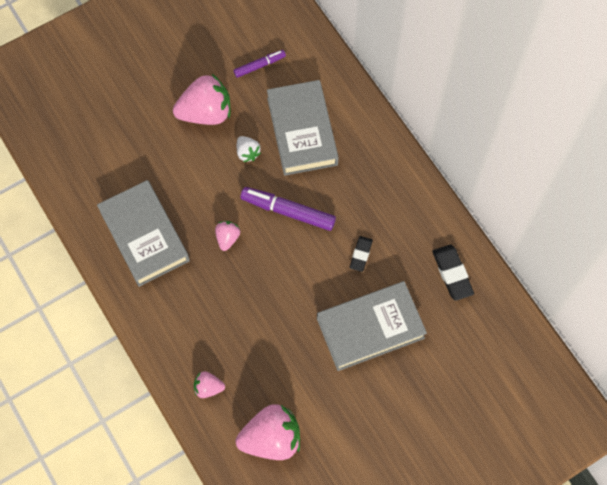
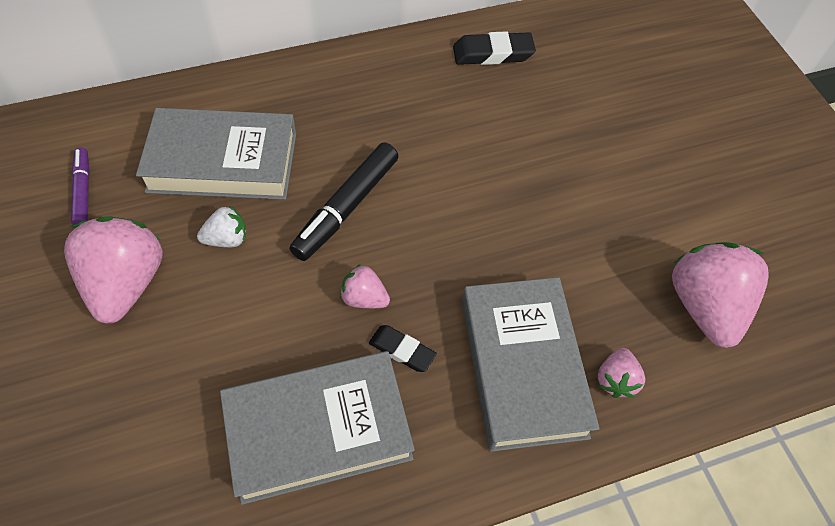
camera: 80 degrees left, 10 degrees down
(288, 211) = (346, 207): purple marker -> black marker
(360, 254) = (441, 138): black eraser -> black eraser (402, 350)
(370, 328) = (551, 151): grey book -> grey book (522, 367)

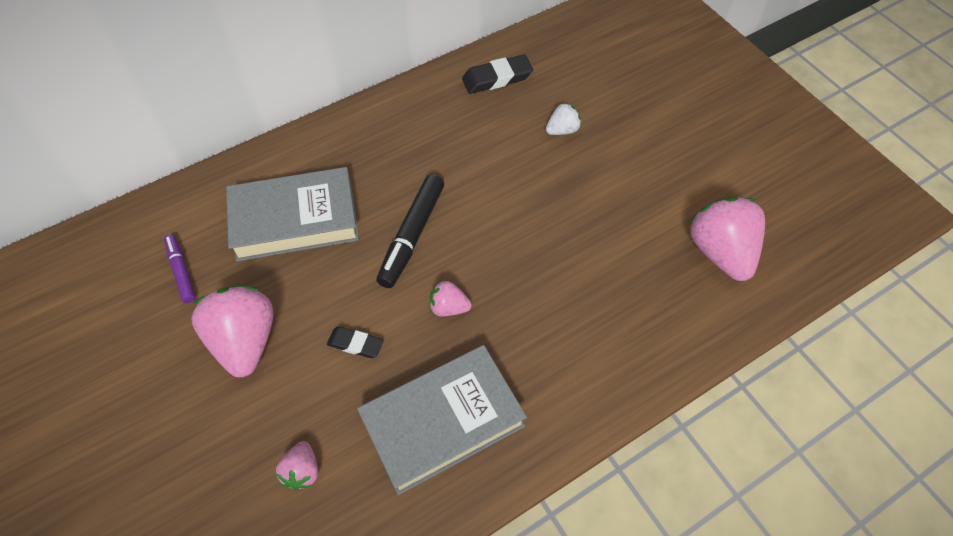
camera: 10 degrees left, 0 degrees up
(227, 239) = (319, 284): white strawberry -> white strawberry (562, 130)
(402, 350) = (491, 342): black eraser -> black eraser (355, 344)
(522, 367) = (591, 333): grey book -> none
(615, 380) = (666, 326): pink strawberry -> pink strawberry (302, 471)

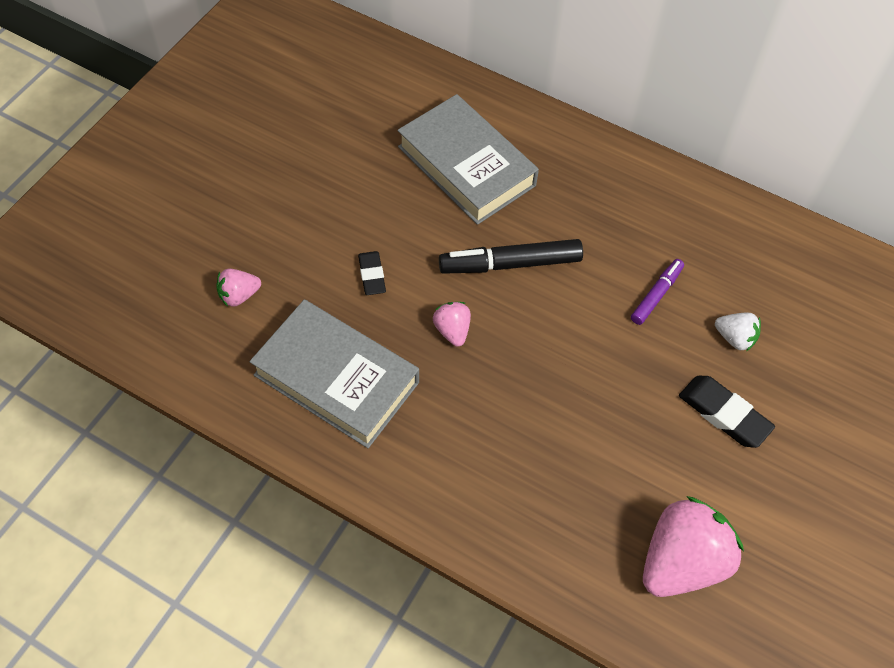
camera: 60 degrees right, 0 degrees up
(181, 271) = (365, 115): purple marker -> purple marker (656, 295)
(245, 341) = (329, 194): pink strawberry -> none
(497, 78) = (758, 247): black eraser -> black eraser (724, 414)

